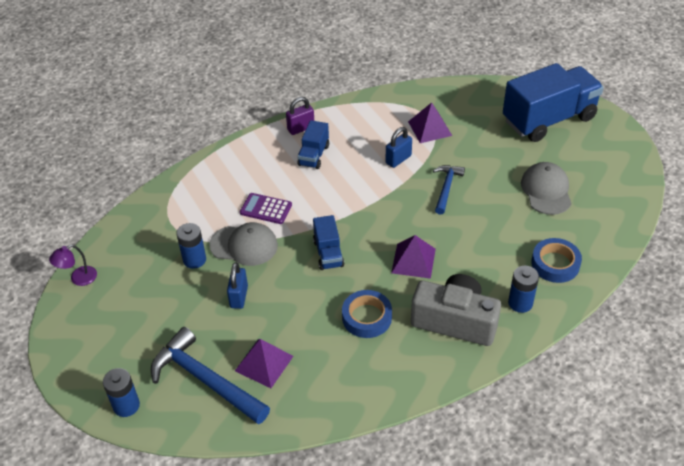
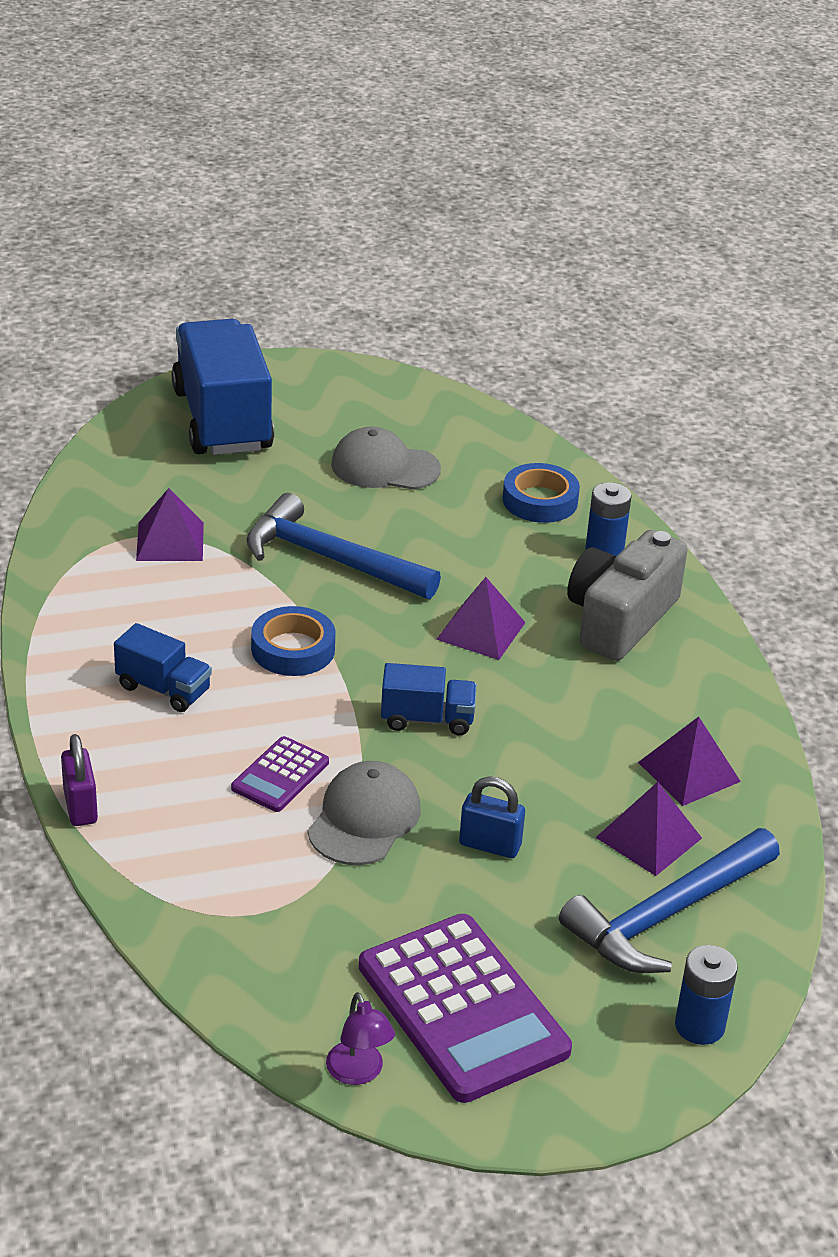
camera: 80 degrees left, 10 degrees down
(123, 307) = (462, 1008): none -> purple calculator
(194, 260) = (374, 891): blue battery -> none
(301, 128) = (74, 691): purple padlock -> purple padlock (80, 807)
(326, 374) = (689, 771): none -> purple pyramid
(367, 317) = (585, 705): blue tape -> blue tape (293, 649)
(398, 159) = (231, 593): blue padlock -> none
(446, 188) = (330, 559): blue hammer -> blue hammer, size x1.75

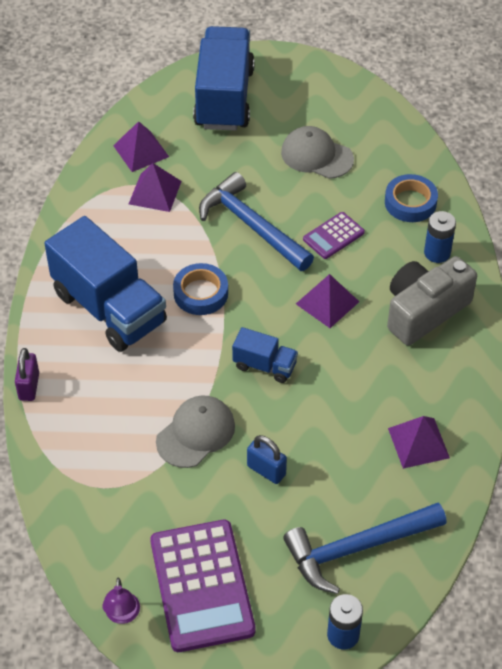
camera: 20 degrees right, 15 degrees up
(163, 689) = (109, 308): blue truck -> blue truck, size x2.09
(280, 775) = (156, 389): purple calculator -> purple calculator (333, 236)
(648, 838) = (370, 488): purple pyramid -> purple pyramid (141, 151)

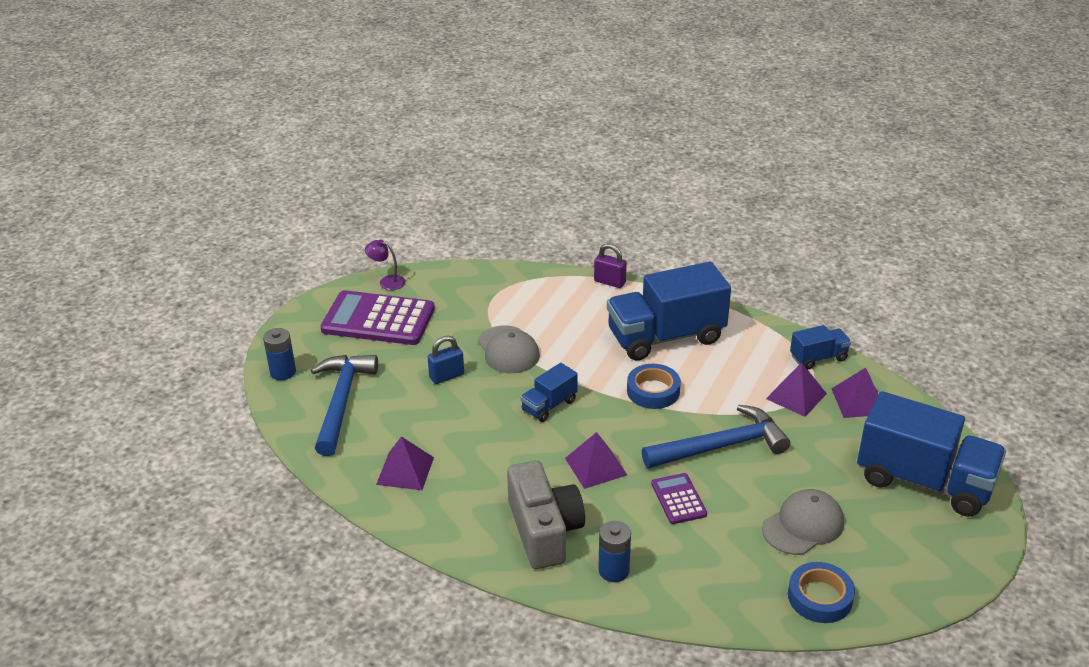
camera: 115 degrees right, 15 degrees down
(89, 189) = (818, 358): none -> blue truck
(410, 202) = (697, 577): blue tape -> blue tape (820, 597)

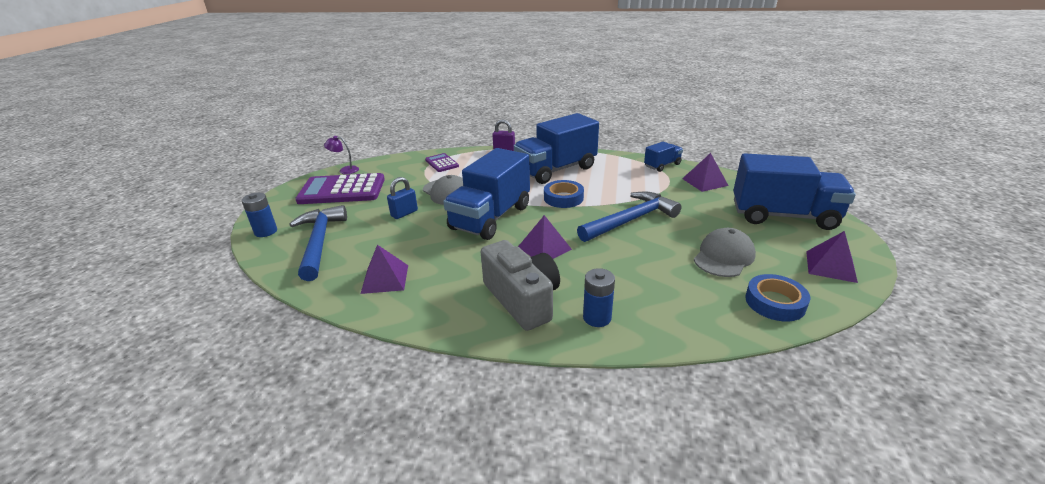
camera: 15 degrees left, 5 degrees down
(549, 405) = (491, 218): blue truck -> blue truck, size x2.09
(678, 499) = (620, 257): purple calculator -> purple calculator (442, 163)
(796, 396) = (662, 185): purple pyramid -> purple pyramid (830, 266)

